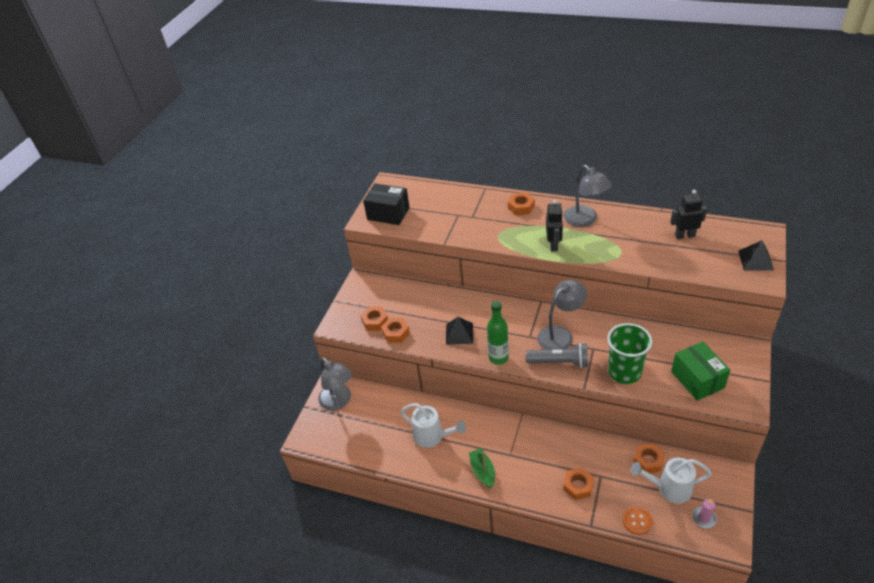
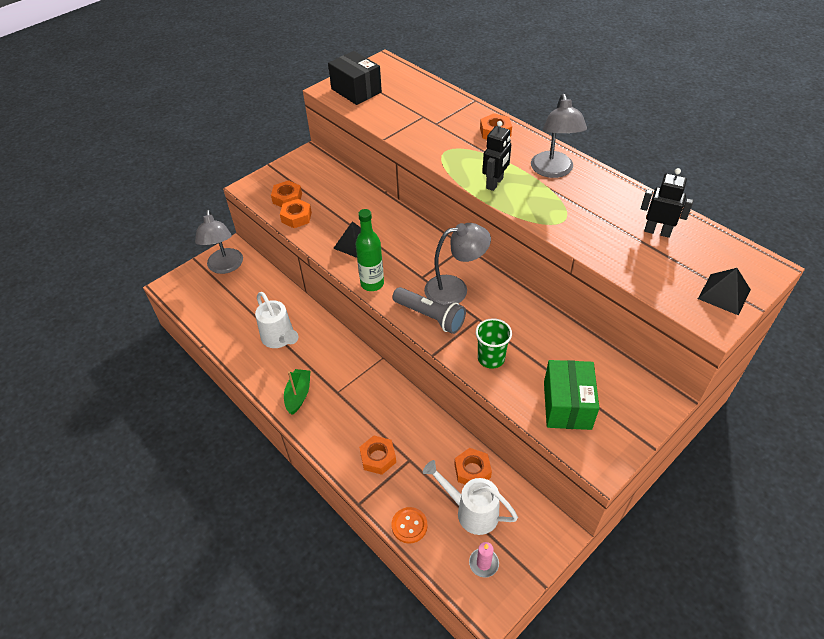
camera: 25 degrees right, 5 degrees up
(624, 372) = (491, 358): green cup -> green cup, size x0.66

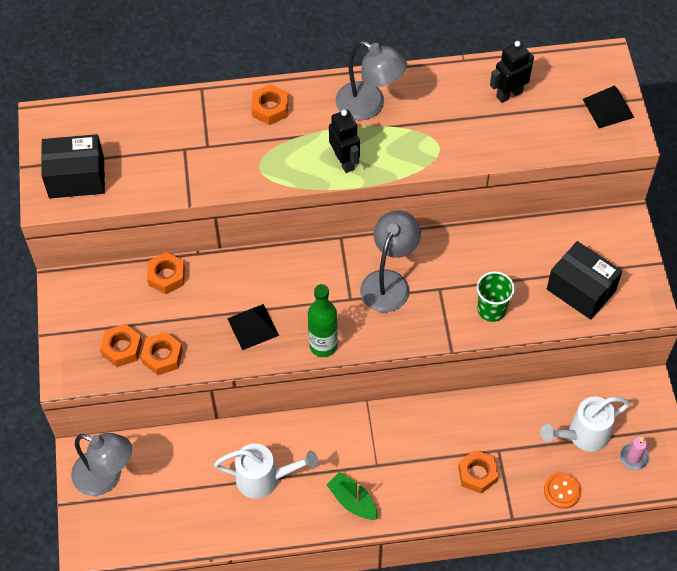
camera: 55 degrees left, 10 degrees up
(430, 316) = (405, 324): grey flashlight -> none
(472, 471) = (546, 408): orange nut -> orange nut (166, 276)
(567, 405) = (581, 290): green box -> black box

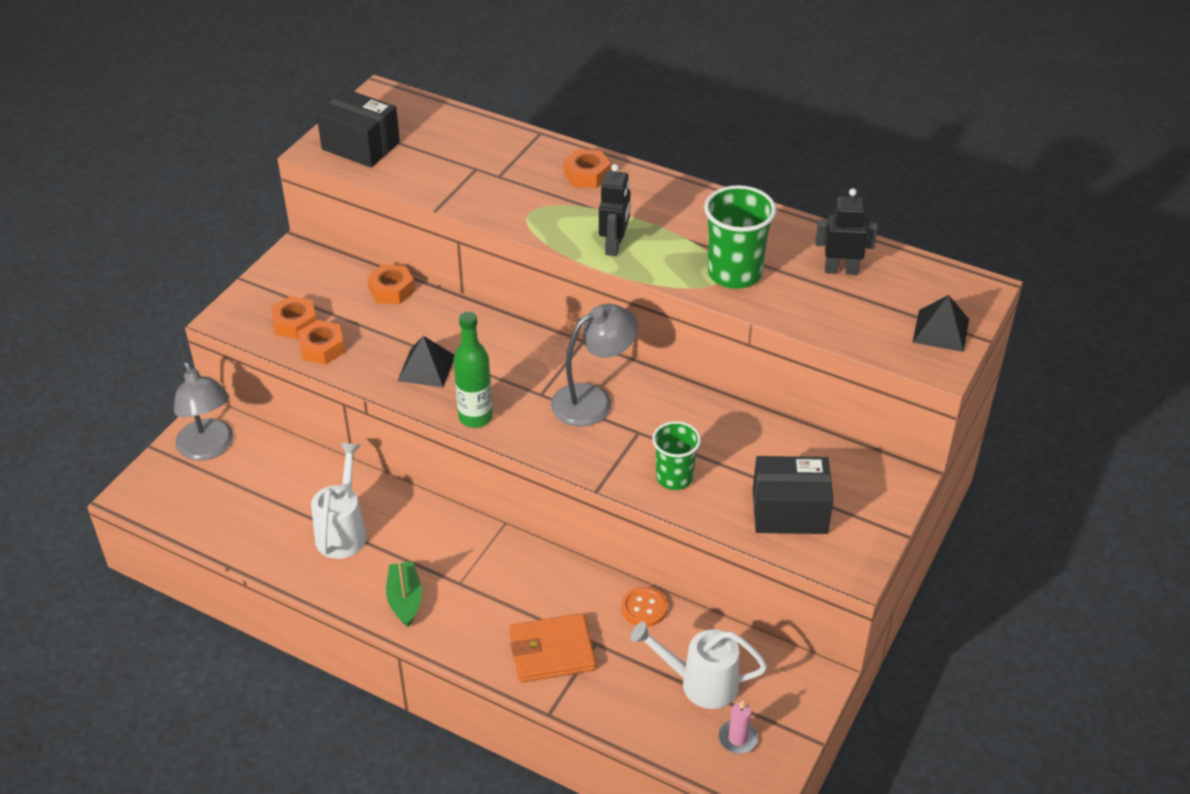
camera: 35 degrees right, 15 degrees down
(264, 479) = (343, 531): white watering can -> white watering can turned 120 degrees counterclockwise
(369, 106) = (685, 215): grey lamp -> none
(444, 138) = (734, 273): none -> green cup
(477, 474) = (552, 651): orange nut -> orange wallet
(562, 491) = (627, 721): orange button -> orange button (644, 608)
(581, 290) = (789, 511): black box -> black box turned 75 degrees counterclockwise

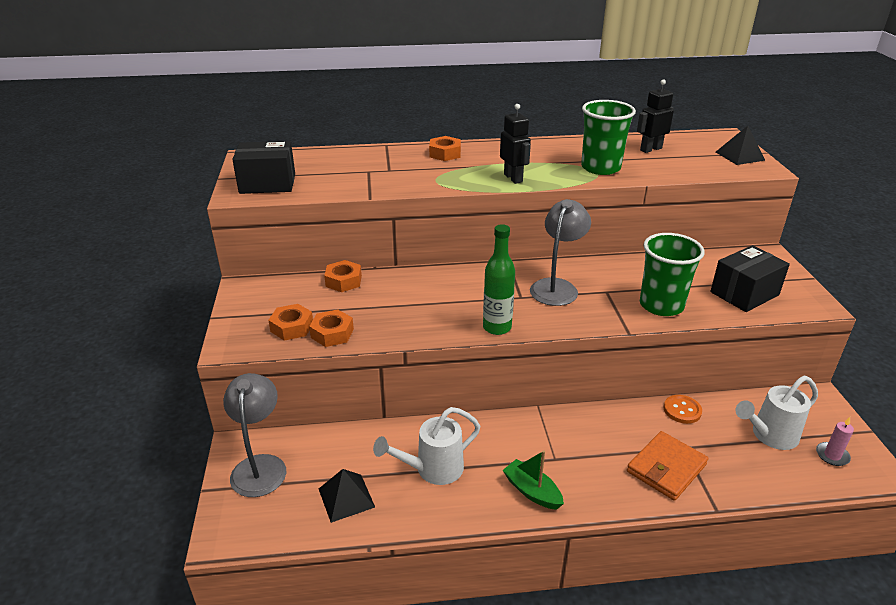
camera: 35 degrees left, 10 degrees down
(209, 448) = (260, 466): grey lamp -> grey lamp turned 120 degrees counterclockwise
(343, 531) = (433, 469): white watering can -> white watering can turned 90 degrees counterclockwise
(426, 368) = (425, 314): black pyramid -> black pyramid (346, 497)
(674, 477) = (661, 305): green cup -> green cup, size x1.52

